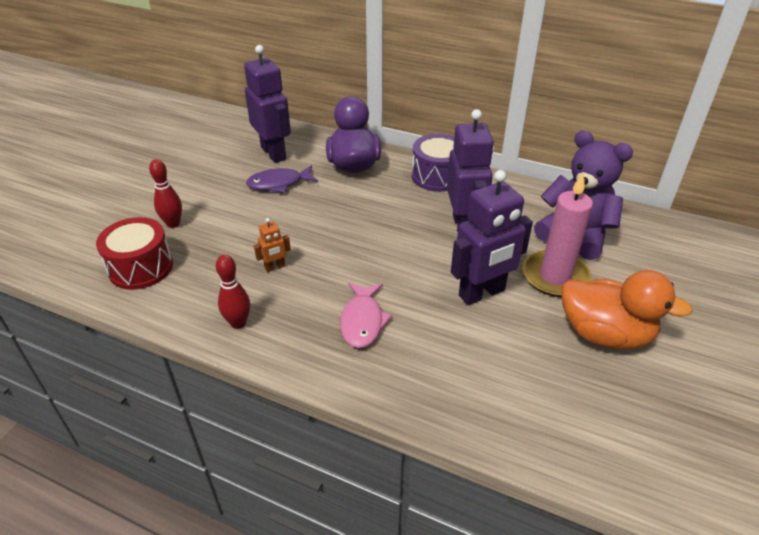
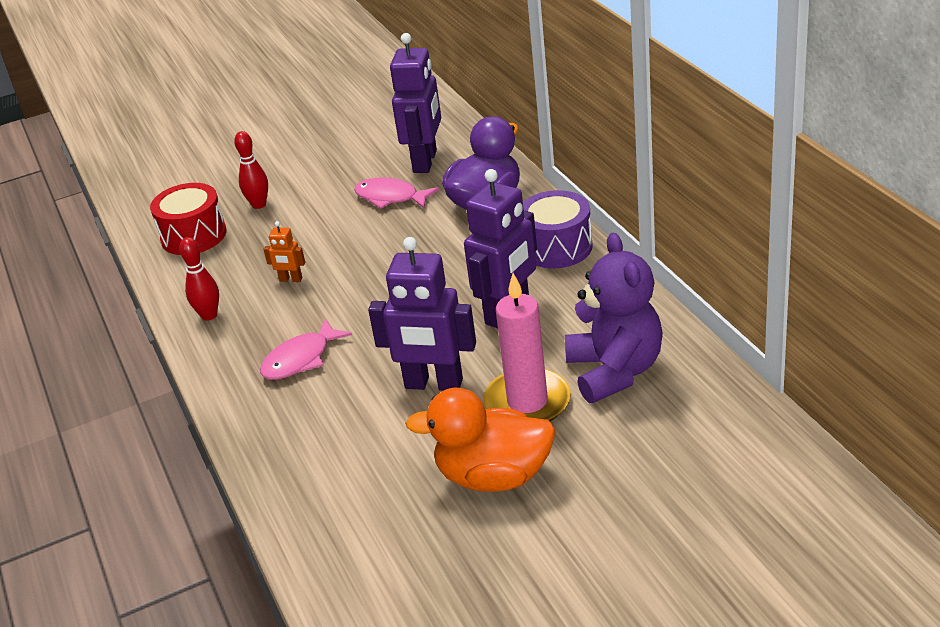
camera: 45 degrees right, 5 degrees down
(279, 184) = (390, 197): purple fish -> pink fish
(604, 334) = (494, 476): orange duck -> orange duck turned 120 degrees clockwise

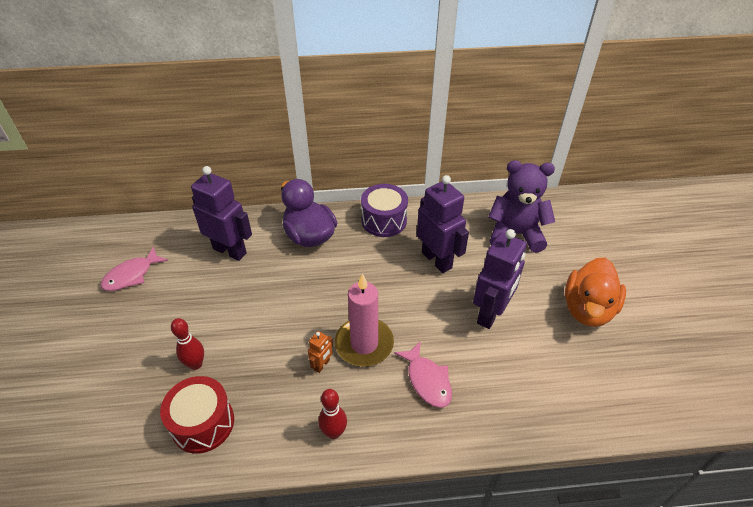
camera: 75 degrees left, 10 degrees up
(390, 197) = (260, 281): pink fish -> pink fish (132, 275)
(527, 402) = (527, 276): pink candle -> pink candle (364, 344)

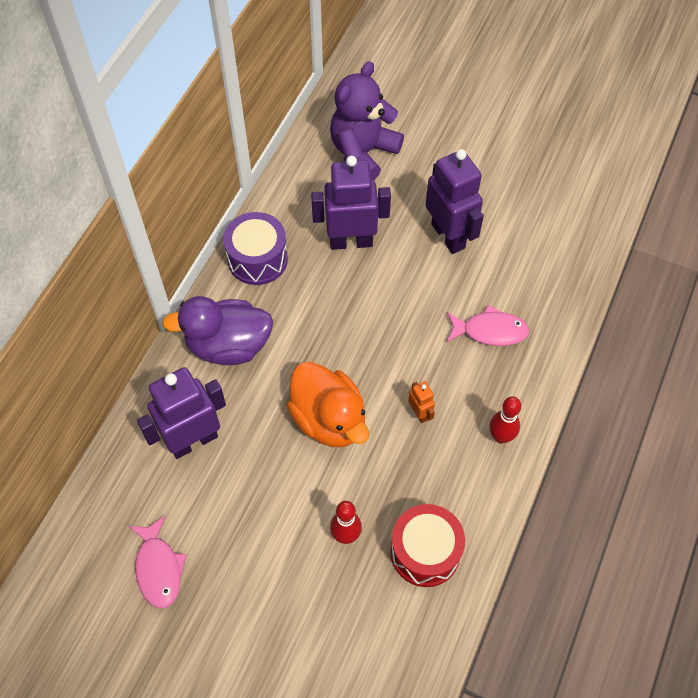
camera: 60 degrees left, 15 degrees up
(364, 344) = (417, 363): pink candle -> none
(587, 309) = (491, 157): orange duck -> orange duck (329, 419)

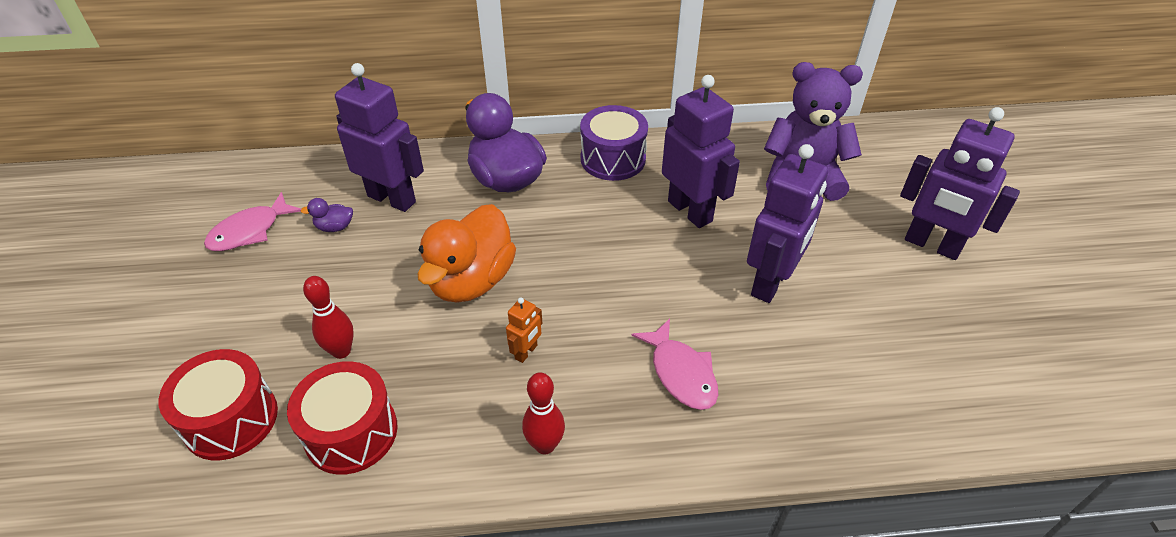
camera: 60 degrees right, 15 degrees down
(200, 497) = (335, 227): none -> purple duck
(368, 631) = (231, 419): none -> red drum
(474, 127) = (932, 245): none -> purple robot

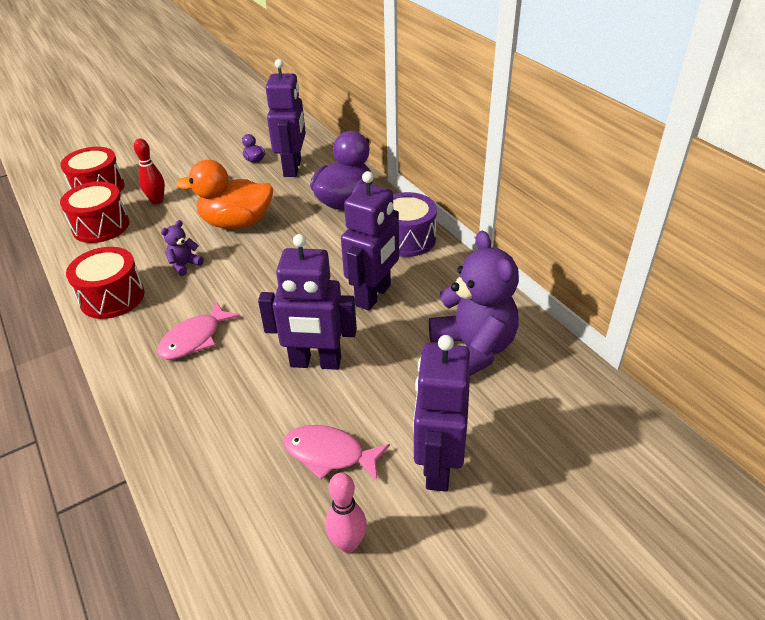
camera: 65 degrees right, 5 degrees down
(250, 231) = (234, 137): pink fish -> pink fish (329, 454)
(526, 352) = (184, 265): orange robot -> purple teddy bear
(545, 445) = (112, 297): red bowling pin -> red drum
(1002, 326) = (348, 543): none -> pink bowling pin

